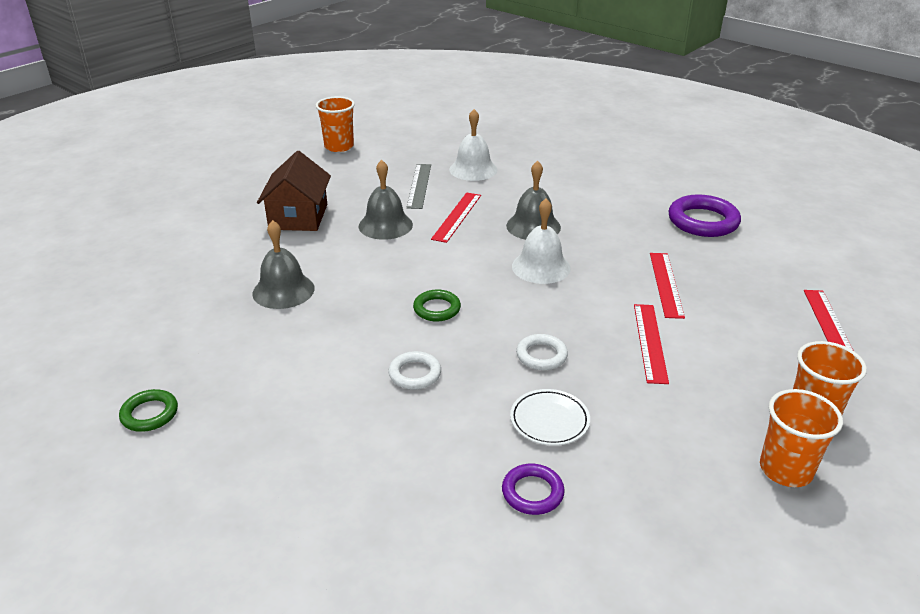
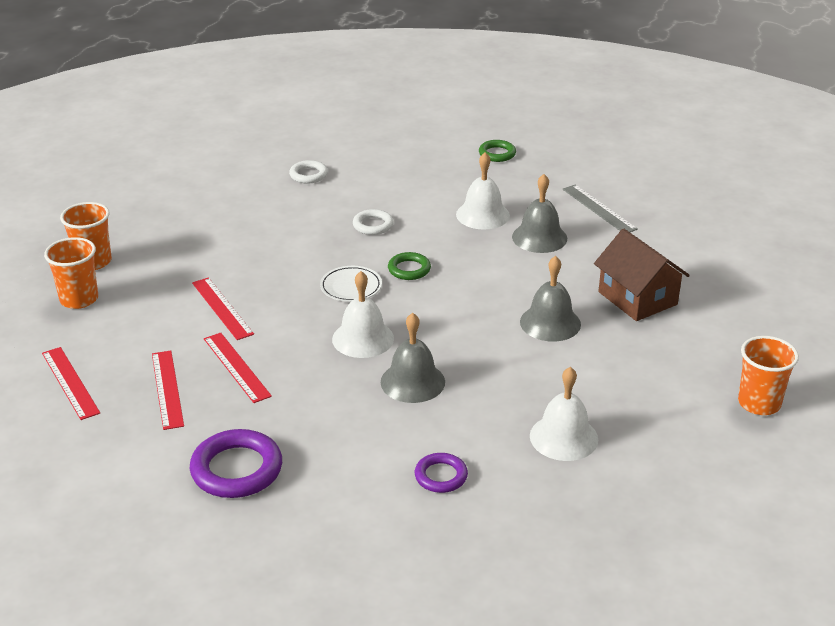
camera: 145 degrees right, 0 degrees up
(293, 336) = (482, 215): none -> white bell
(419, 185) = (587, 384): grey ruler -> grey ruler (599, 209)
(457, 217) = (498, 361): red ruler -> red ruler (167, 389)
(532, 492) = (242, 199): purple ring -> purple ring (441, 476)
(541, 355) = (298, 268): white ring -> white ring (308, 175)
(549, 420) = (260, 233): white plate -> white plate (351, 287)

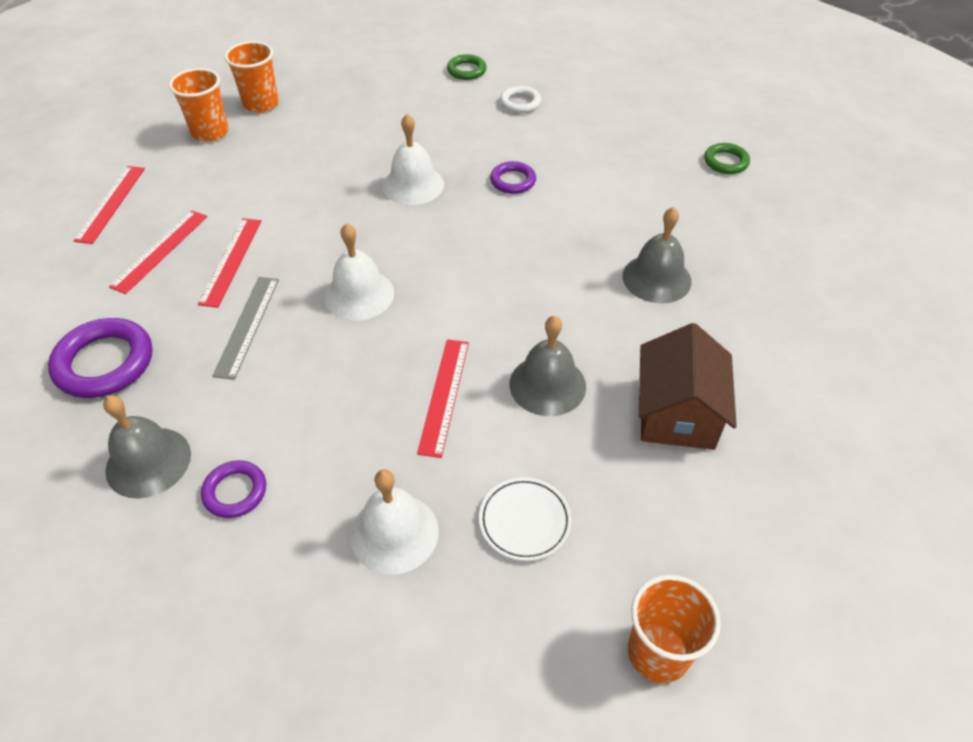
camera: 40 degrees right, 15 degrees up
(222, 308) = (293, 197): red ruler -> red ruler (444, 395)
(351, 287) = (415, 235): white plate -> white plate (524, 521)
(373, 225) = (513, 181): white ring -> purple ring
(409, 269) = (487, 245): green ring -> green ring (466, 70)
(412, 382) = (342, 368): grey bell -> grey bell (148, 462)
(482, 215) = (629, 222): white bell -> white bell (413, 185)
(599, 209) = (763, 279): grey ruler -> grey ruler (247, 326)

